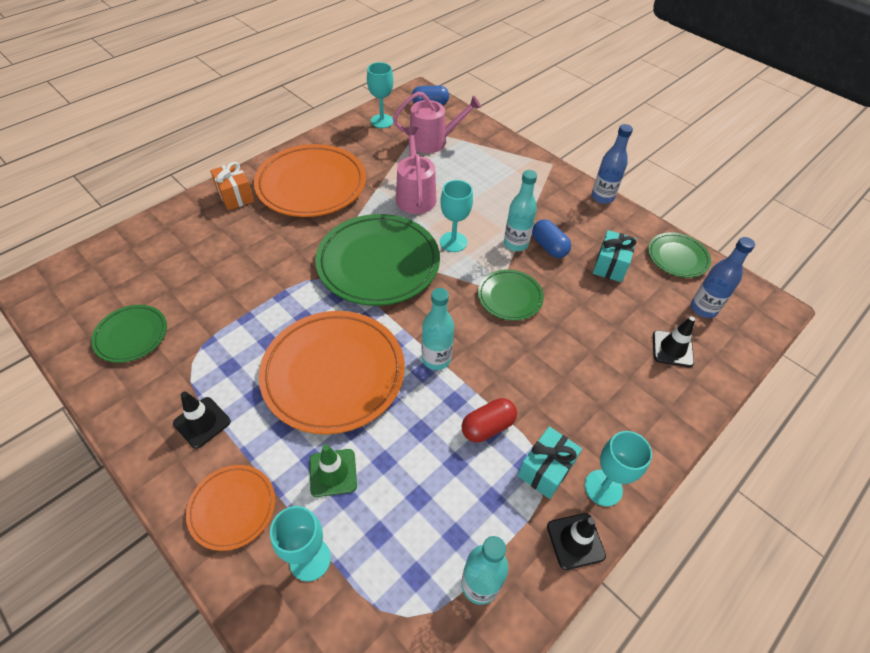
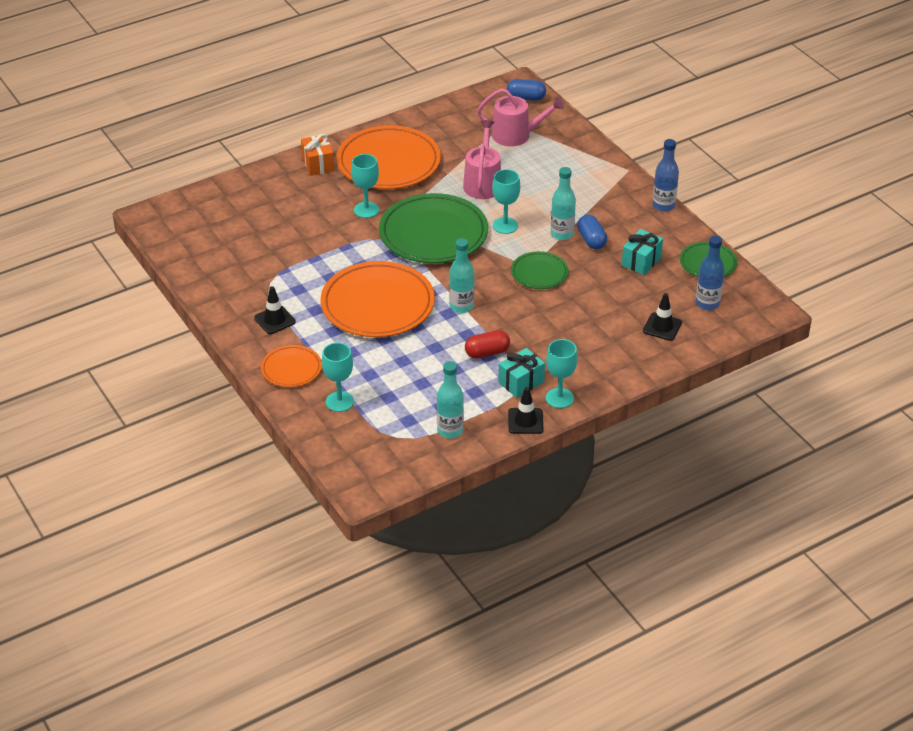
camera: 15 degrees right, 10 degrees down
(131, 335) = (225, 259): green plate -> none
(333, 472) = (364, 361): green traffic cone -> none
(382, 121) = (471, 110): turquoise goblet -> turquoise goblet (366, 210)

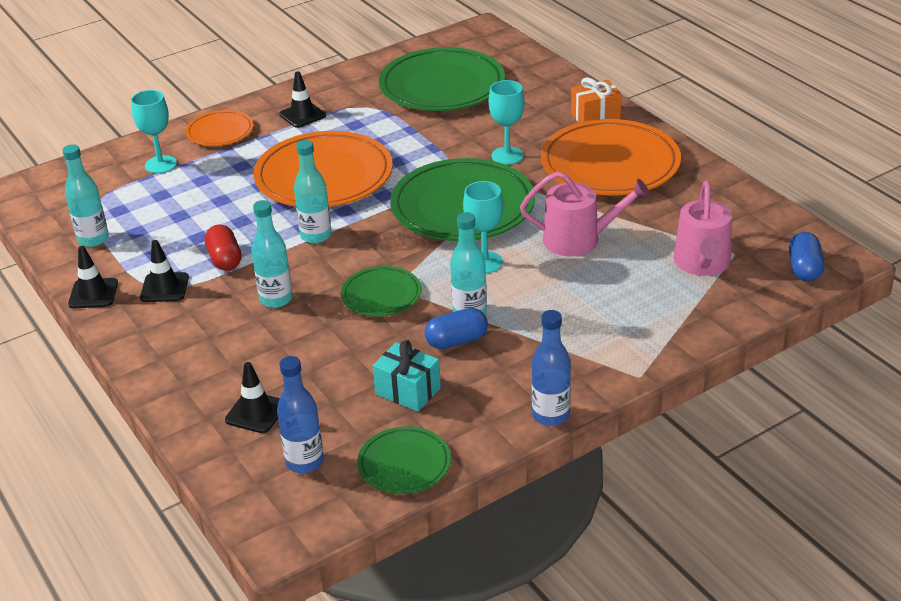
camera: 90 degrees right, 5 degrees down
(246, 240) = (442, 86): none -> green plate
(521, 382) = (164, 288): turquoise gift -> black traffic cone
(540, 323) = (276, 299): none -> turquoise bottle
(559, 398) = (128, 320): turquoise goblet -> none

